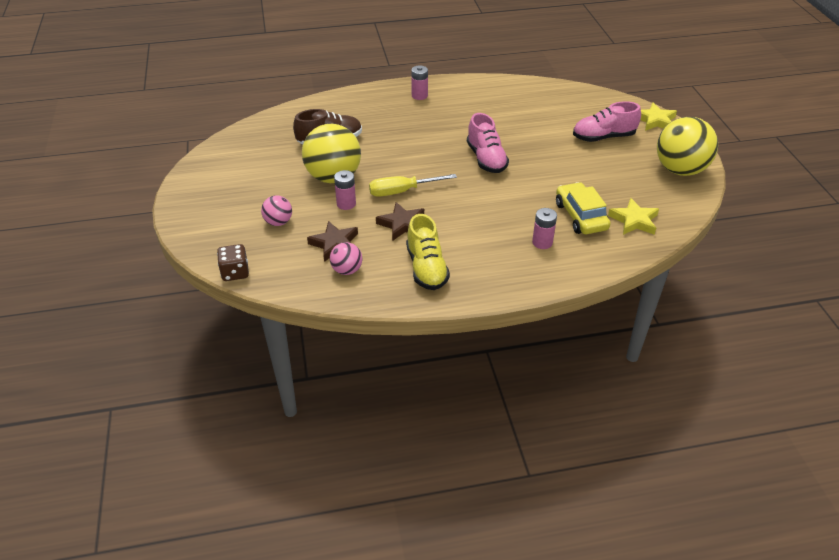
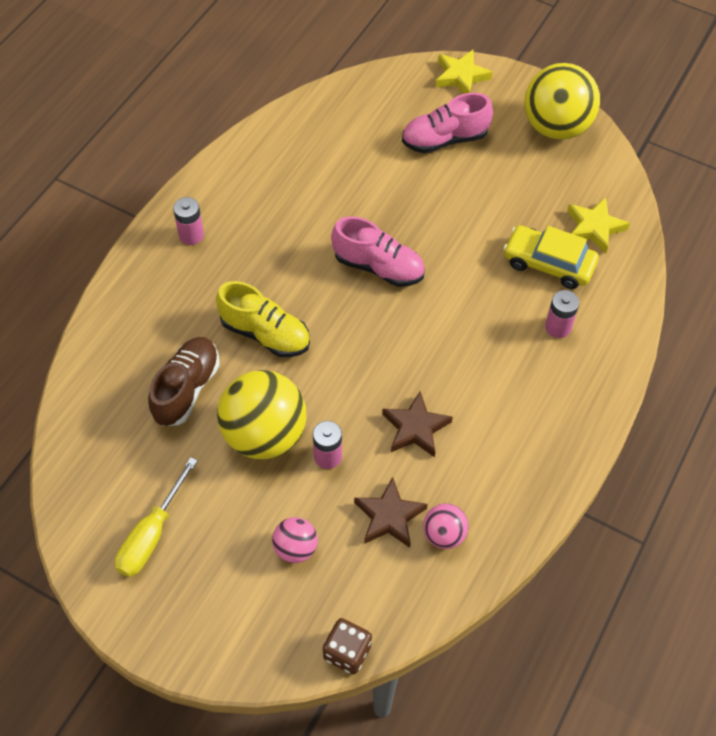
camera: 50 degrees left, 15 degrees up
(402, 191) = (358, 386): yellow screwdriver -> yellow screwdriver (151, 534)
(426, 268) = (507, 457): yellow shoe -> yellow shoe (265, 334)
(603, 137) = (445, 139): pink shoe -> pink shoe turned 45 degrees clockwise

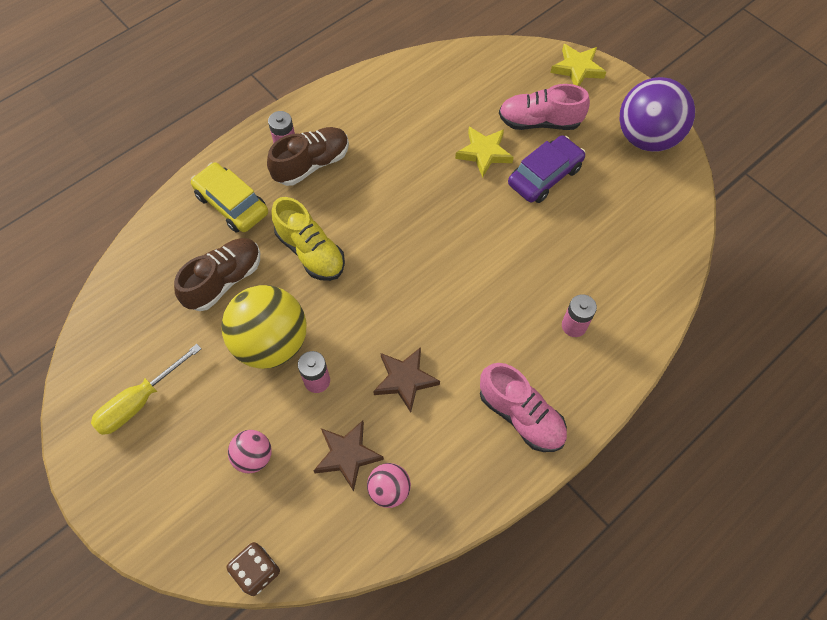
camera: 20 degrees right, 5 degrees up
(227, 246) = (311, 164): none -> brown shoe
(378, 267) = (433, 221): pink shoe -> pink shoe (521, 415)
(471, 191) = (544, 176): none -> purple car
(548, 263) = (589, 263): yellow car -> yellow car (232, 204)
(556, 127) = (646, 138): yellow ball -> purple ball
(594, 227) = (645, 241): yellow star -> yellow star (484, 153)

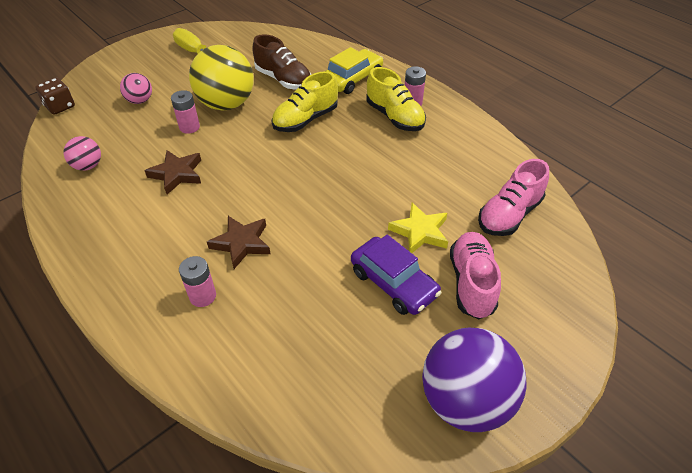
camera: 90 degrees right, 15 degrees down
(311, 164) = (394, 117): brown shoe -> yellow shoe
(347, 455) = (124, 144): brown star -> brown star (241, 243)
(521, 415) = (120, 248): pink shoe -> pink shoe (509, 215)
(577, 69) = (568, 329): yellow star -> none

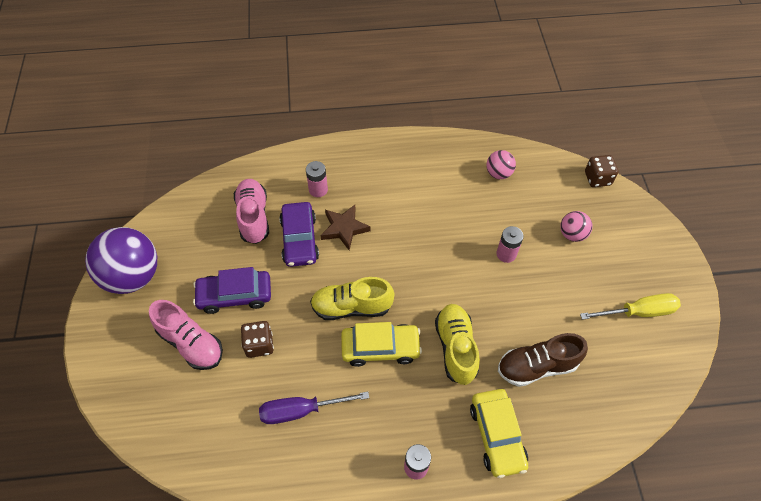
camera: 125 degrees right, 10 degrees up
(177, 174) = (448, 222): brown star -> none
(226, 104) = (524, 296): yellow ball -> none
(284, 271) = (299, 239): none -> purple car
(345, 157) = (380, 348): none -> yellow car
(394, 117) = (405, 430): yellow shoe -> yellow shoe (351, 307)
(420, 232) = (259, 344): yellow star -> brown dice
(441, 174) = (301, 410): none -> purple screwdriver
(509, 215) = (217, 425): pink shoe -> pink shoe (253, 217)

